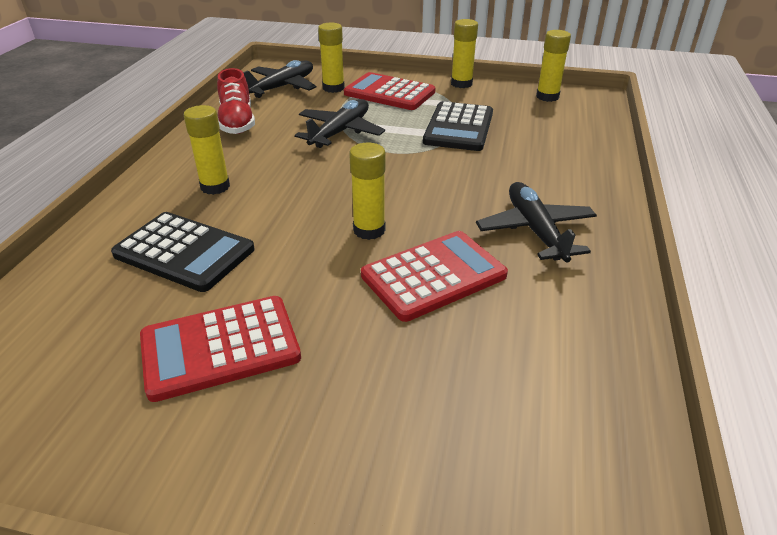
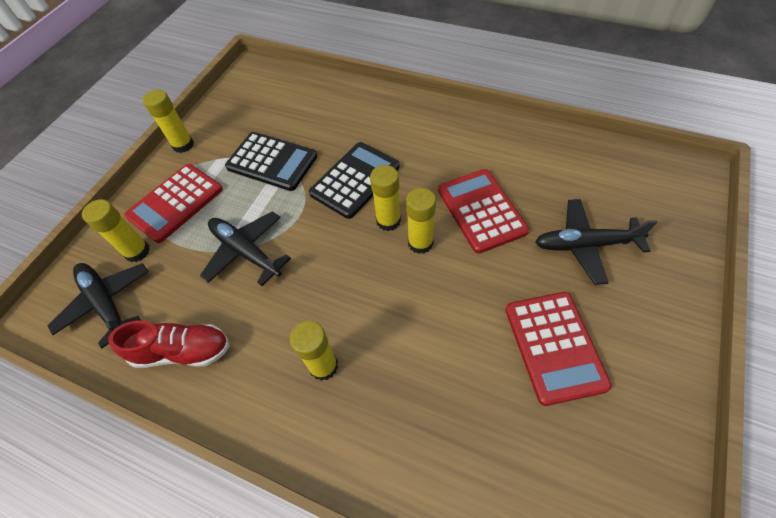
camera: 75 degrees left, 20 degrees up
(184, 252) = (432, 385): black calculator -> black calculator (355, 180)
(535, 230) = (436, 147): black plane -> black plane (585, 245)
(547, 97) = (239, 95): yellow glue stick -> yellow glue stick (388, 221)

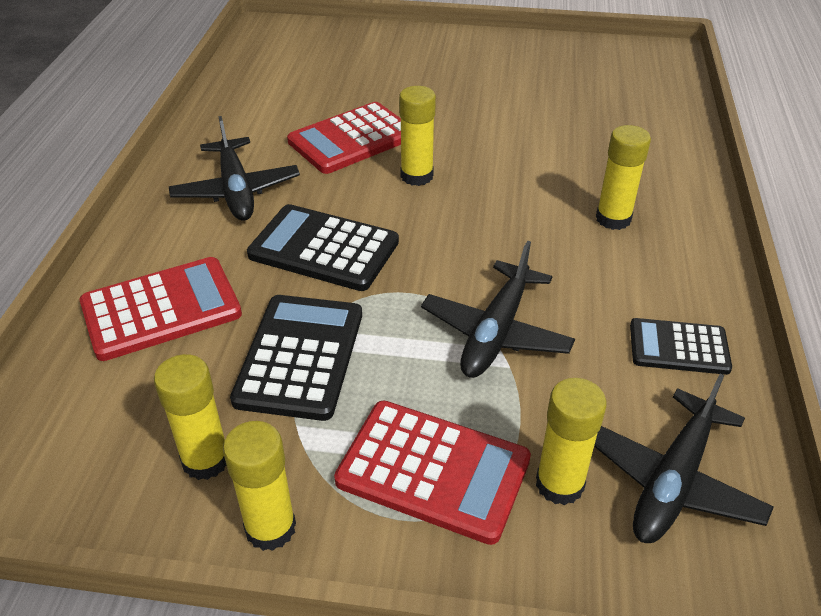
camera: 110 degrees left, 15 degrees down
(182, 351) = (678, 347): red shoe -> black calculator
(388, 221) = (391, 206): yellow glue stick -> yellow glue stick (206, 460)
(554, 346) = (504, 89): red calculator -> red calculator (161, 309)
(585, 245) = (380, 77): black plane -> black plane (236, 190)

